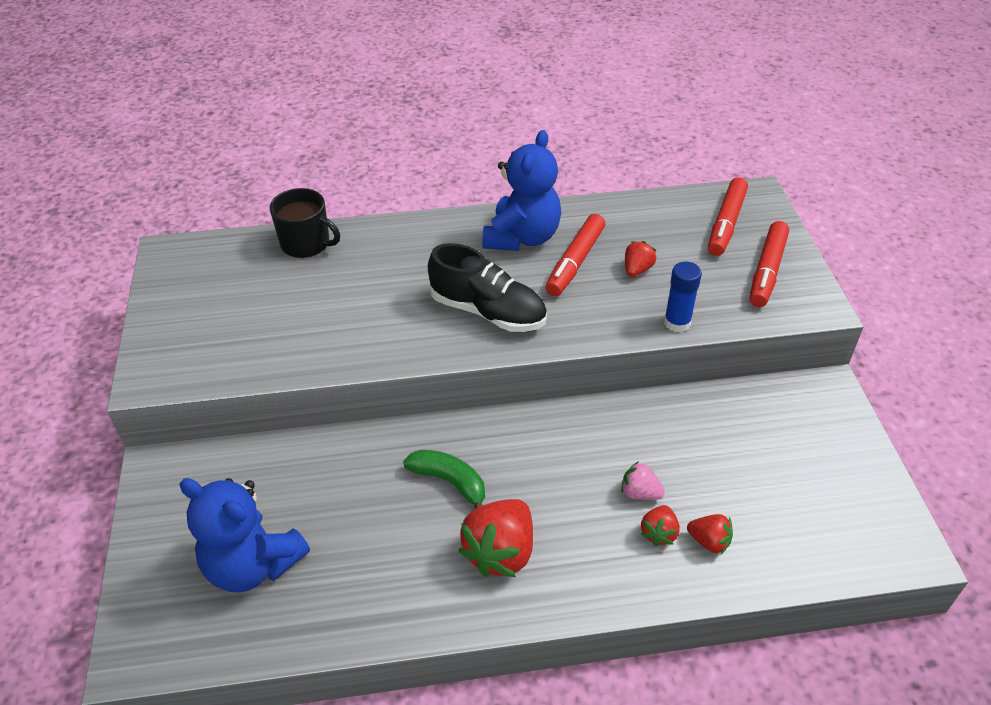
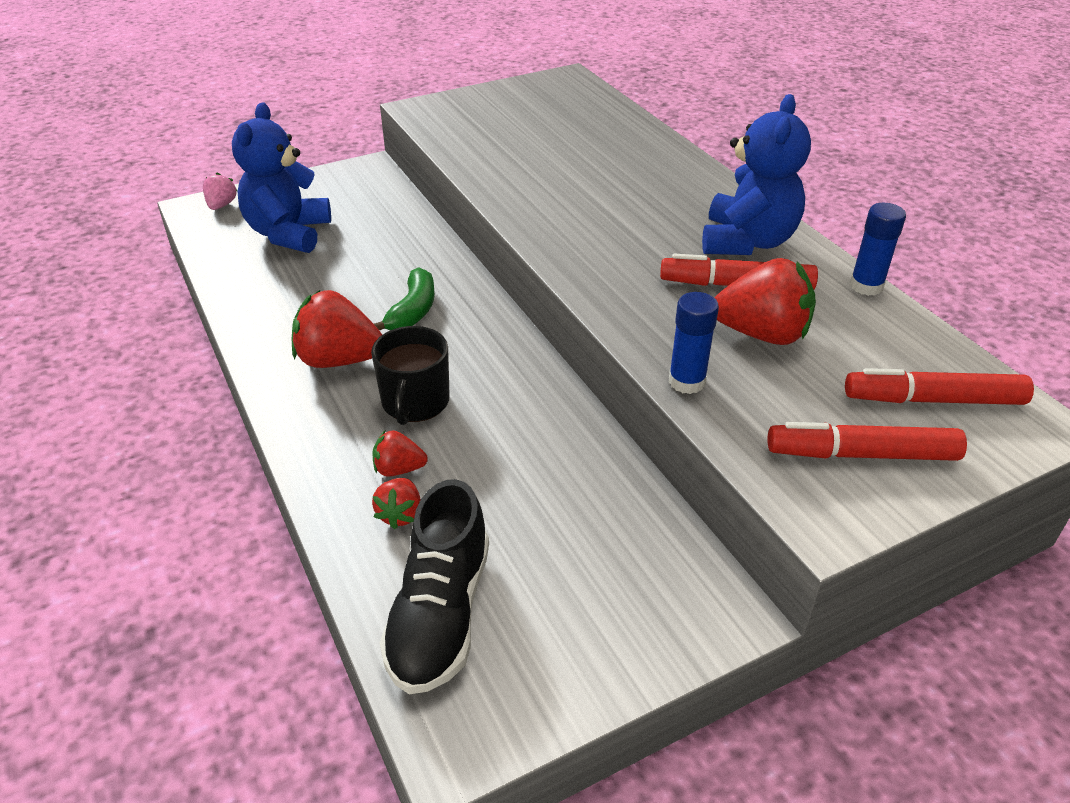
camera: 70 degrees right, 5 degrees down
(306, 243) = (630, 129): black mug -> black mug (415, 402)
(488, 311) = (607, 244): black shoe -> black shoe (440, 614)
(522, 237) = (747, 241): blue teddy bear -> blue teddy bear turned 75 degrees counterclockwise
(602, 204) = (866, 286): none -> blue glue stick
(637, 269) = (762, 334): red strawberry -> red strawberry, size x1.91
(640, 493) = (451, 444): pink strawberry -> pink strawberry (221, 205)

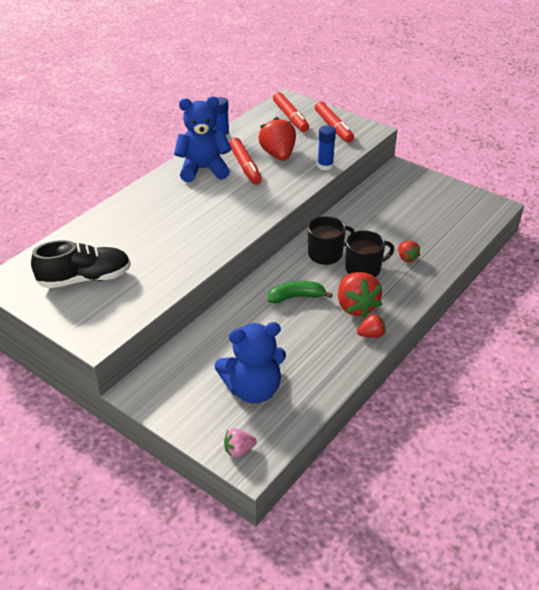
camera: 115 degrees left, 0 degrees up
(400, 514) = (428, 248): red strawberry -> red strawberry (371, 335)
(440, 614) = (459, 223): black shoe -> black shoe (85, 279)
(488, 374) = (326, 254): none -> black mug

